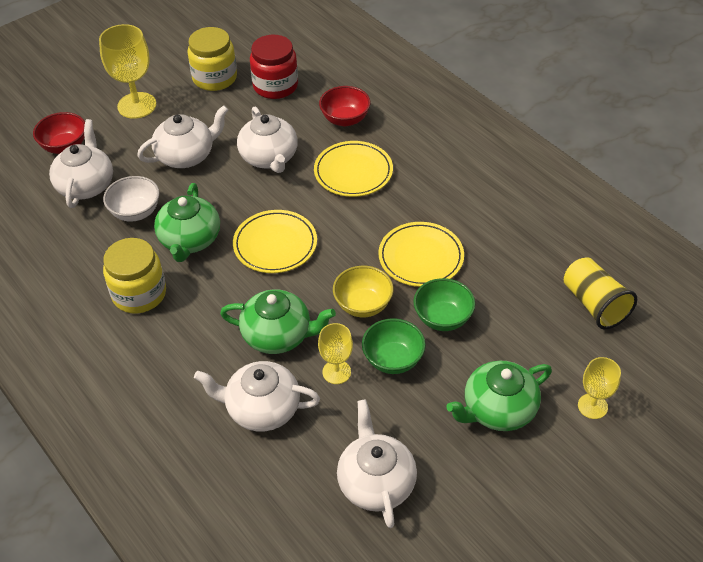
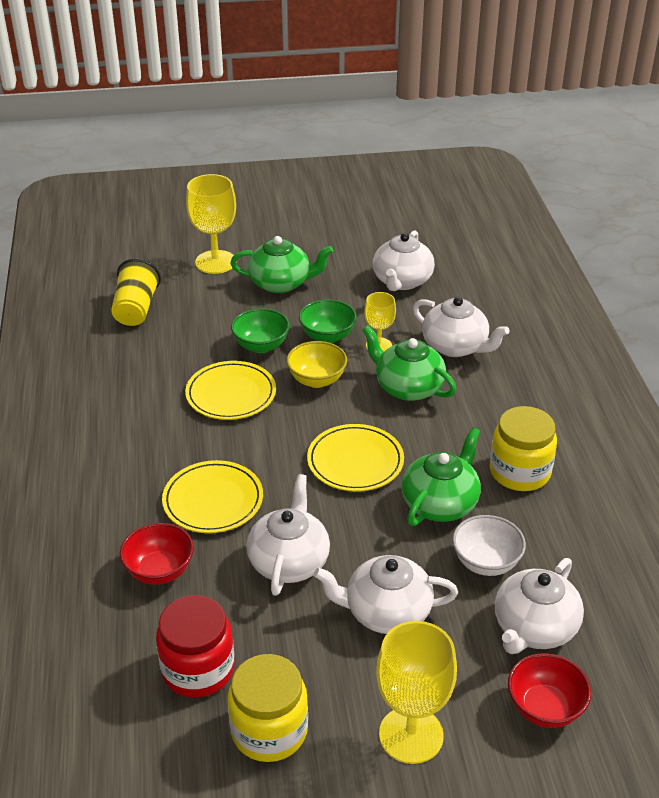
camera: 150 degrees left, 10 degrees down
(592, 406) = (215, 262): yellow goblet -> yellow goblet, size x1.71

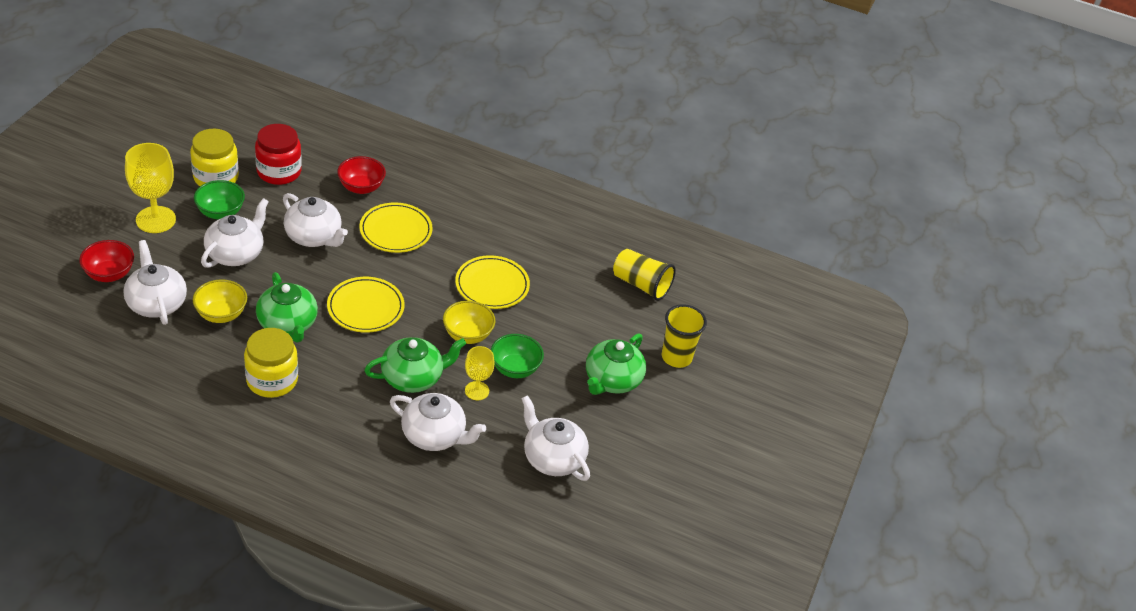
camera: 115 degrees right, 5 degrees up
(215, 262) = (676, 357): yellow goblet -> yellow cup
(261, 346) = (535, 327): green bowl -> green bowl (220, 212)
(455, 346) = (434, 435): white teapot -> white teapot turned 135 degrees counterclockwise
(486, 562) = (221, 314): white bowl -> yellow bowl

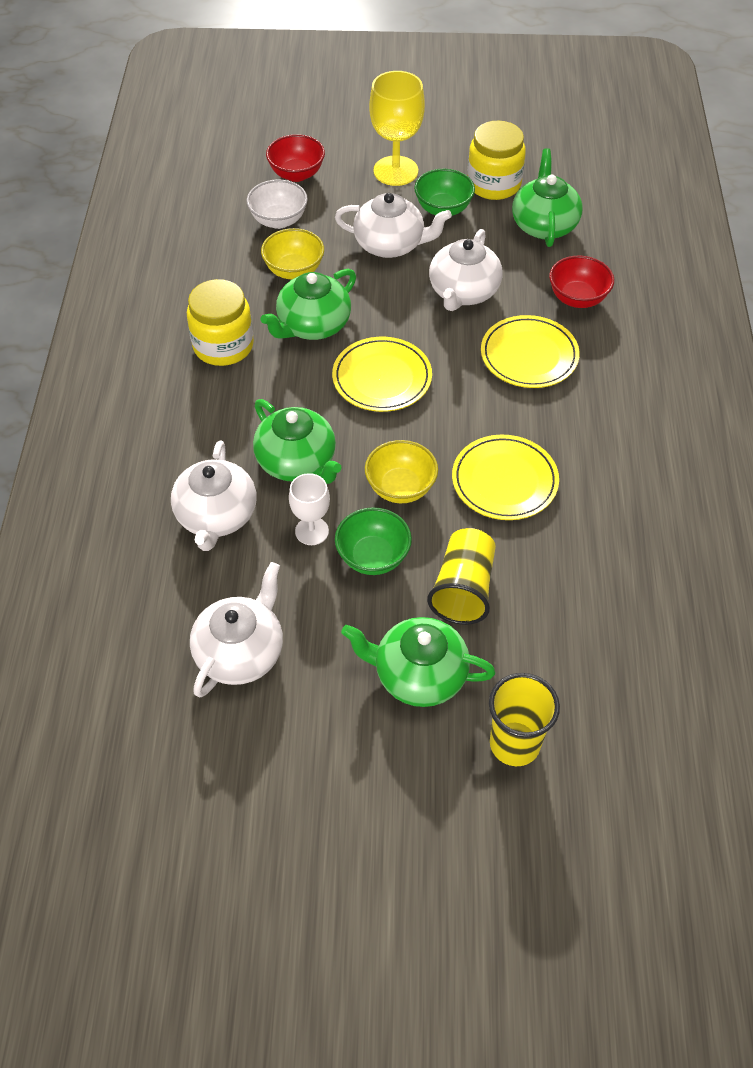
camera: 75 degrees right, 10 degrees up
(156, 303) = (278, 220): white teapot -> white bowl
(279, 172) = (544, 225): red jar -> green teapot
(477, 391) = (312, 531): yellow goblet -> white goblet
(641, 285) = (631, 650): yellow cup -> yellow cup (463, 589)

